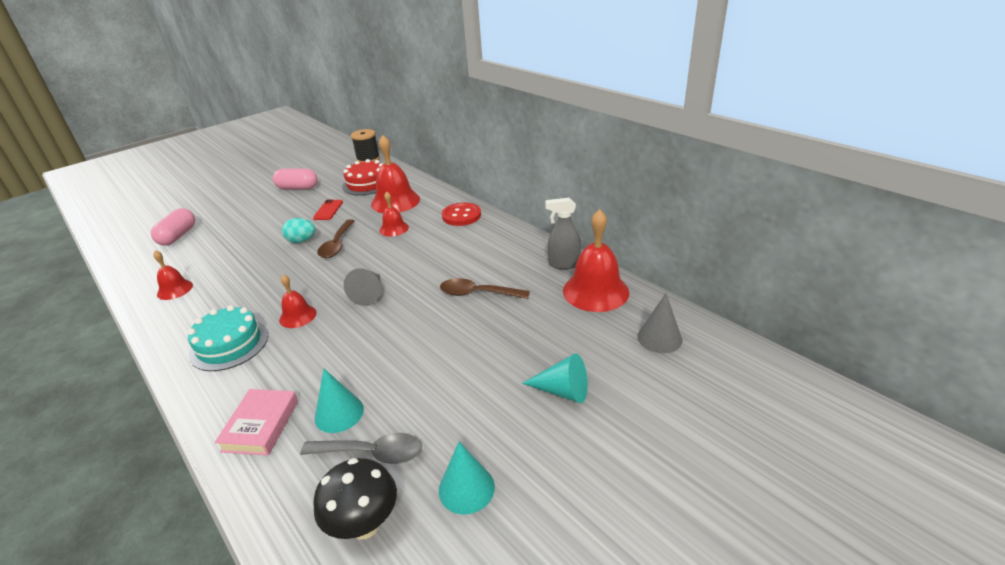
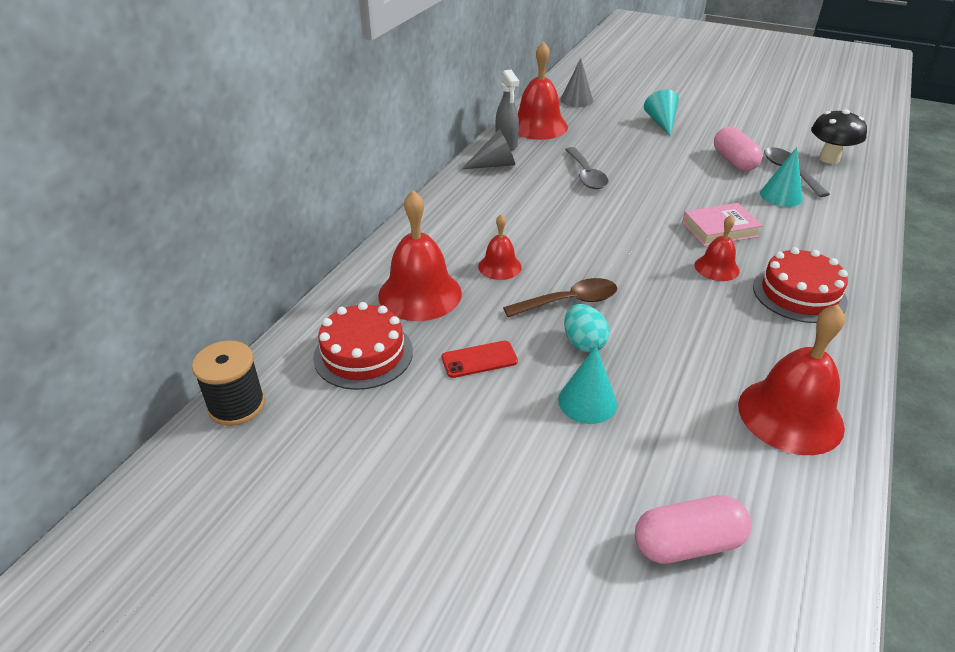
camera: 115 degrees left, 5 degrees up
(175, 289) = (790, 415): red bell -> red bell, size x1.82
(229, 344) = (799, 294): turquoise cake -> red cake
(261, 425) = (835, 225): pink book -> pink book (719, 229)
(298, 188) = (408, 456): pink capsule -> pink capsule (734, 161)
(369, 294) = (640, 235): grey cone -> grey cone (494, 165)
(461, 216) = (438, 223): red button -> none
(466, 488) = (767, 136): turquoise cone -> turquoise cone (587, 401)
(477, 293) = (586, 175): brown spoon -> grey spoon

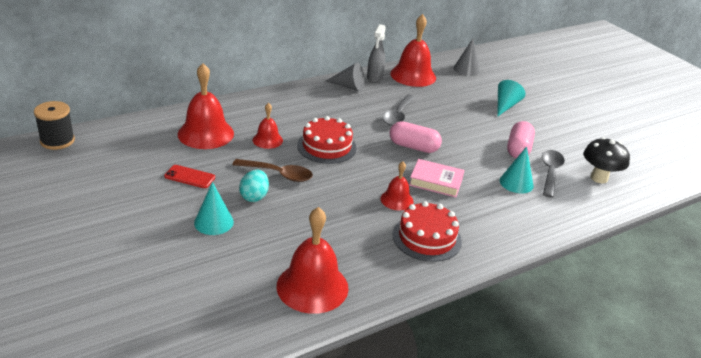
camera: 30 degrees right, 5 degrees down
(363, 354) = (139, 147): red cake -> red cake (326, 146)
(687, 544) = (166, 302): pink capsule -> pink capsule (413, 147)

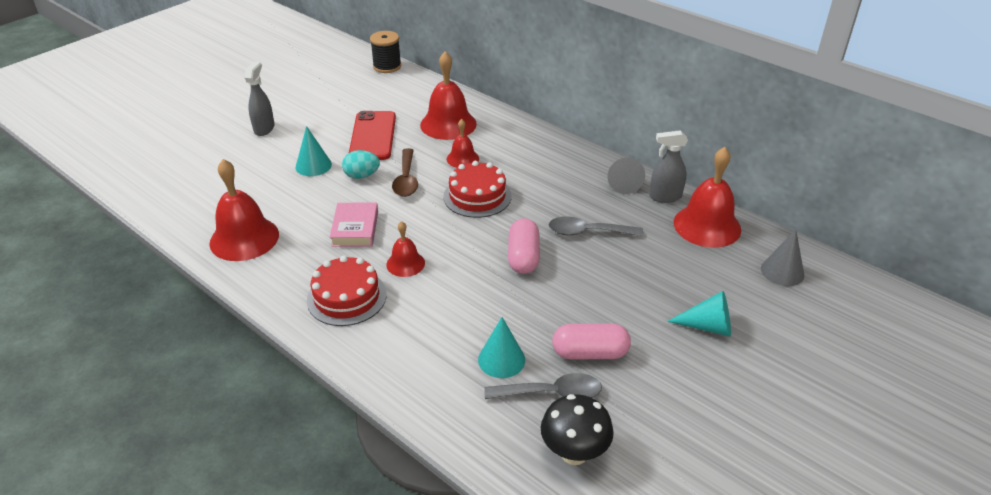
camera: 75 degrees right, 5 degrees up
(108, 244) = (264, 128): none -> grey spray bottle
(189, 177) = (373, 136): red phone -> red phone, size x1.87
(436, 181) = (459, 287): pink book -> pink book (355, 229)

